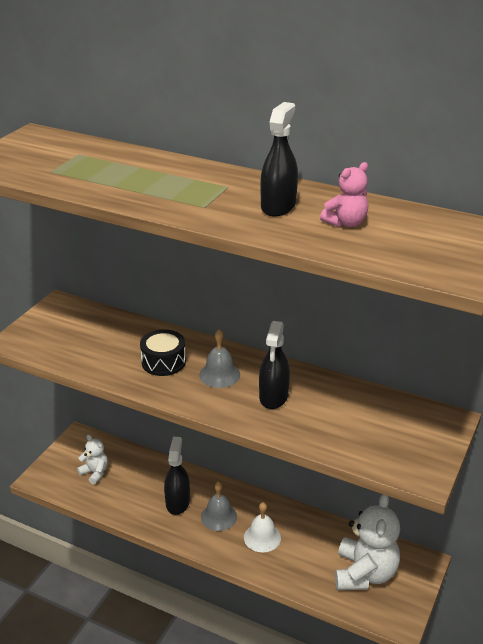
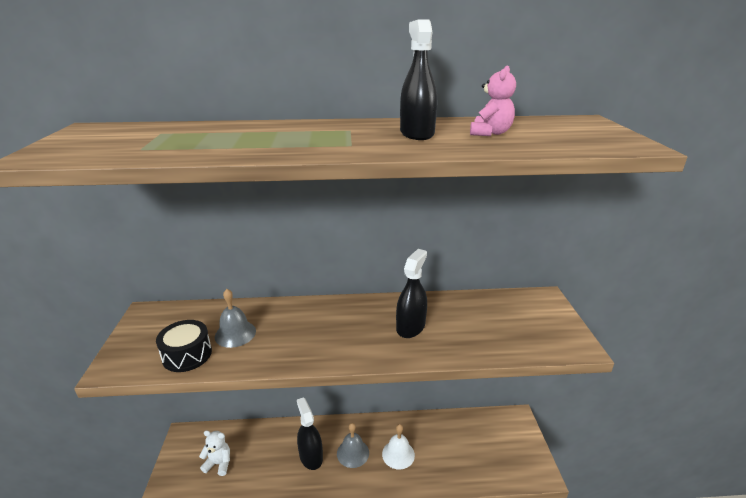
camera: 30 degrees left, 5 degrees down
(163, 362) = (291, 331): black drum -> black drum (187, 355)
(219, 374) = (350, 325): grey bell -> grey bell (235, 333)
(273, 396) = (410, 327): black spray bottle -> black spray bottle turned 135 degrees counterclockwise
(364, 573) = (489, 446): white teddy bear -> none

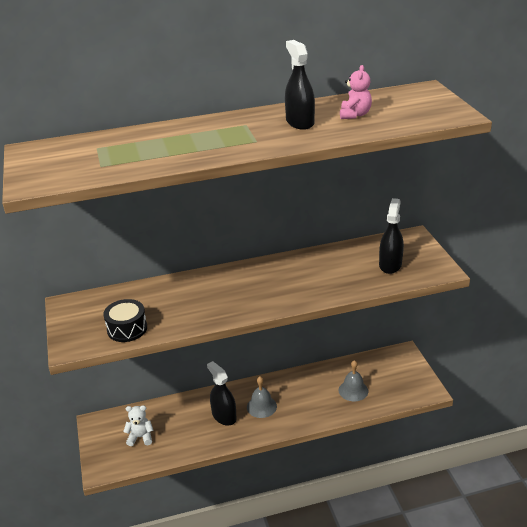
camera: 10 degrees left, 5 degrees up
(235, 333) = (158, 307): grey bell -> grey bell (353, 390)
(398, 454) = (303, 400): white bell -> none
(410, 327) = (306, 278): black spray bottle -> black spray bottle (390, 265)

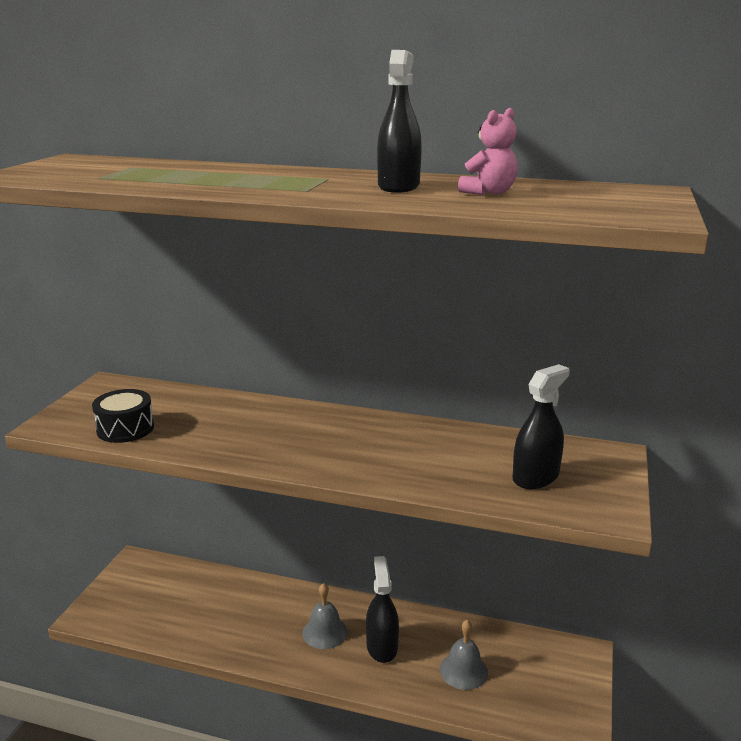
camera: 30 degrees right, 10 degrees down
(140, 437) = (159, 600): white teddy bear -> none
(224, 416) = (270, 622): black spray bottle -> black spray bottle (382, 646)

